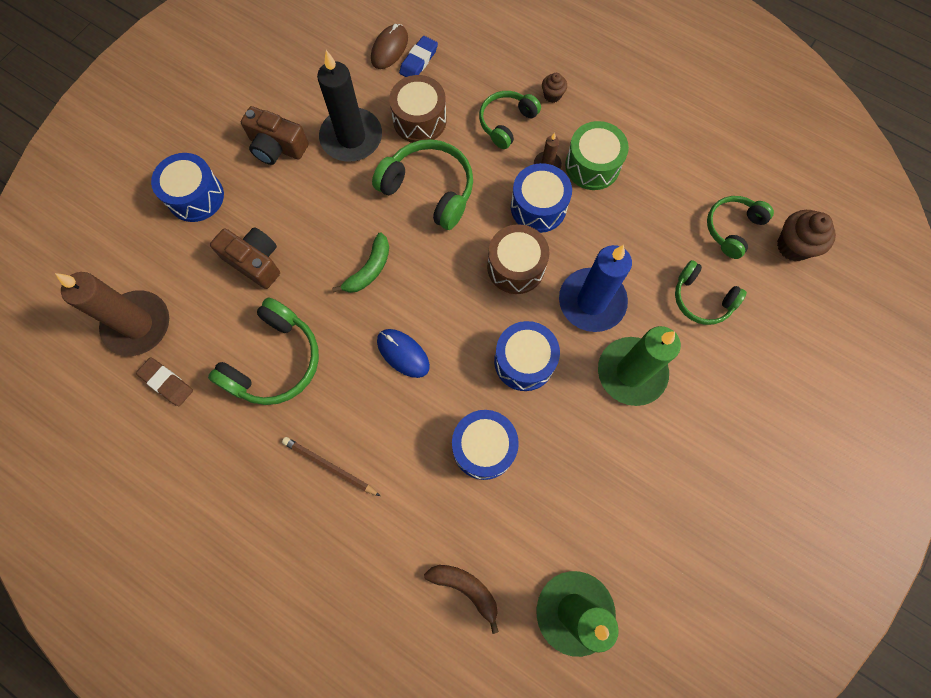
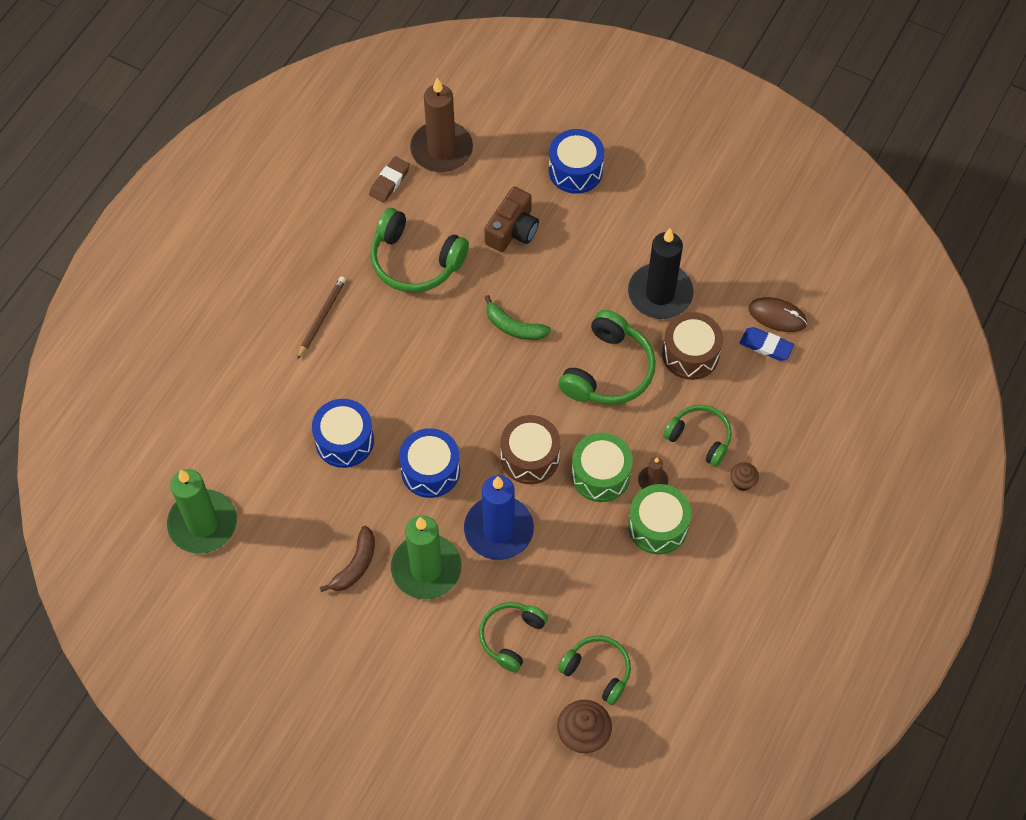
camera: 85 degrees right, 10 degrees down
(277, 147) = (640, 229): brown camera -> none
(403, 353) = (430, 365): blue mouse -> none
(465, 588) = (221, 435): brown banana -> brown banana (355, 565)
(538, 207) = (600, 475): blue drum -> green drum

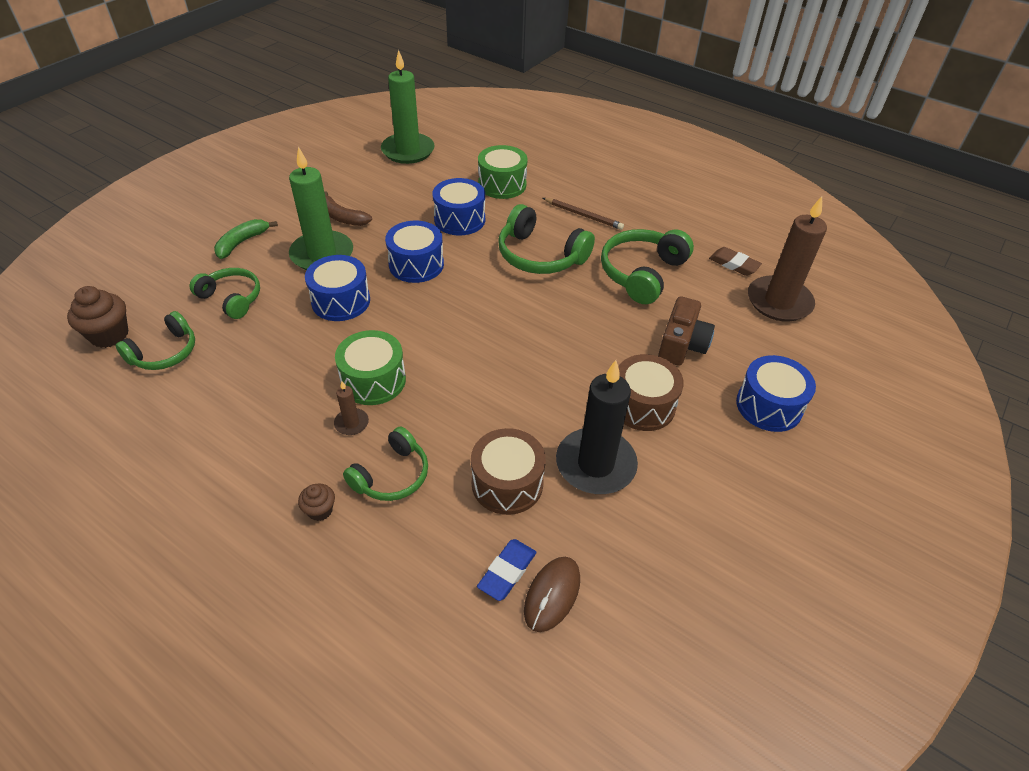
camera: 95 degrees right, 15 degrees down
(498, 530) = (341, 301): blue candle -> blue drum
(512, 230) = (682, 344): brown camera -> brown camera turned 105 degrees counterclockwise
(514, 327) = (562, 333): green banana -> green banana (242, 242)
(530, 457) = (410, 330): brown drum -> brown drum (642, 405)
(608, 371) = (497, 402): green headphones -> green headphones (540, 255)
(658, 526) = (296, 420): green drum -> green drum (502, 184)

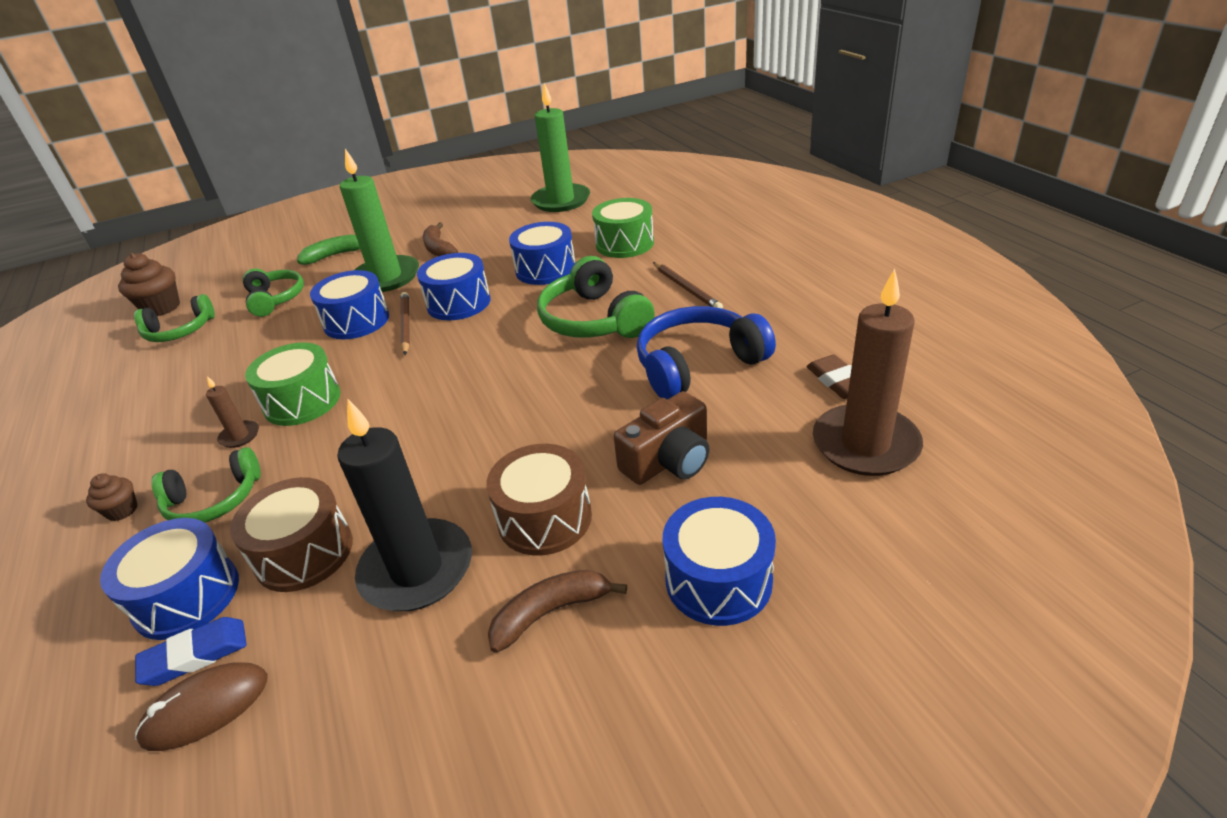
camera: 35 degrees right, 10 degrees down
(391, 294) = (406, 325): none -> brown pencil
(454, 542) = (187, 596): none -> blue drum
(642, 273) = (698, 364): green headphones -> blue headphones
(699, 457) = (550, 612): none -> brown banana

